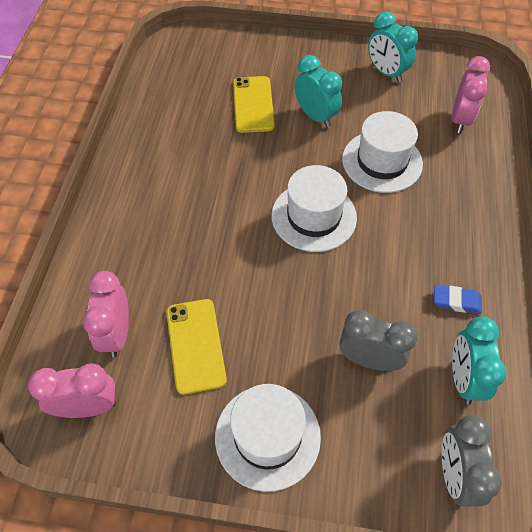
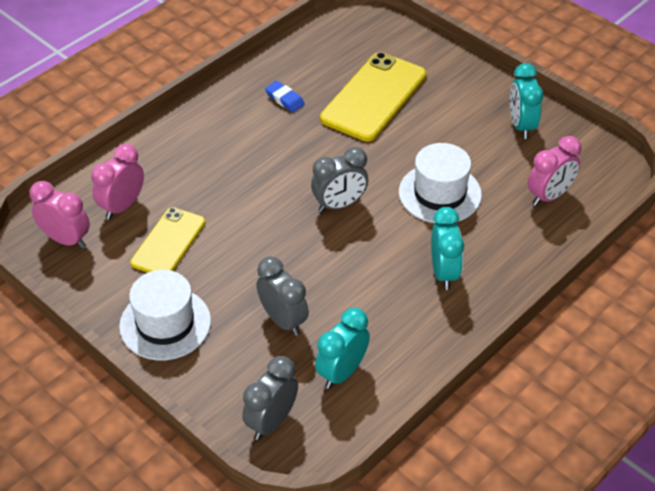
camera: 35 degrees right, 10 degrees down
(253, 104) = (373, 97): yellow phone -> yellow phone, size x1.58
(314, 216) = (339, 205): white hat -> grey clock
(315, 116) = (418, 131): turquoise clock -> turquoise clock (444, 272)
(456, 301) = (392, 322): blue eraser -> blue eraser (284, 99)

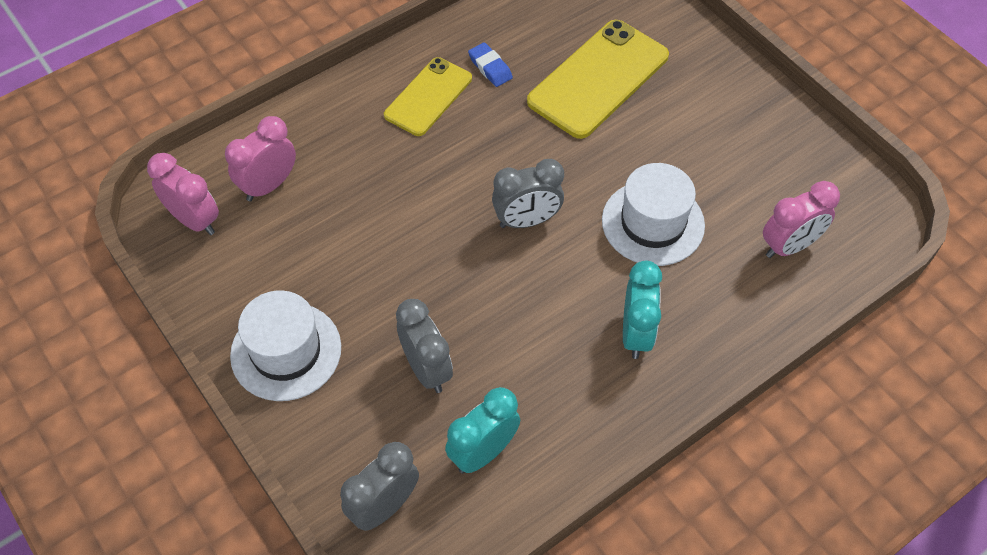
camera: 10 degrees right, 10 degrees up
(168, 242) = (312, 242): yellow phone -> yellow phone (428, 97)
(521, 126) = (773, 143): turquoise clock -> none

